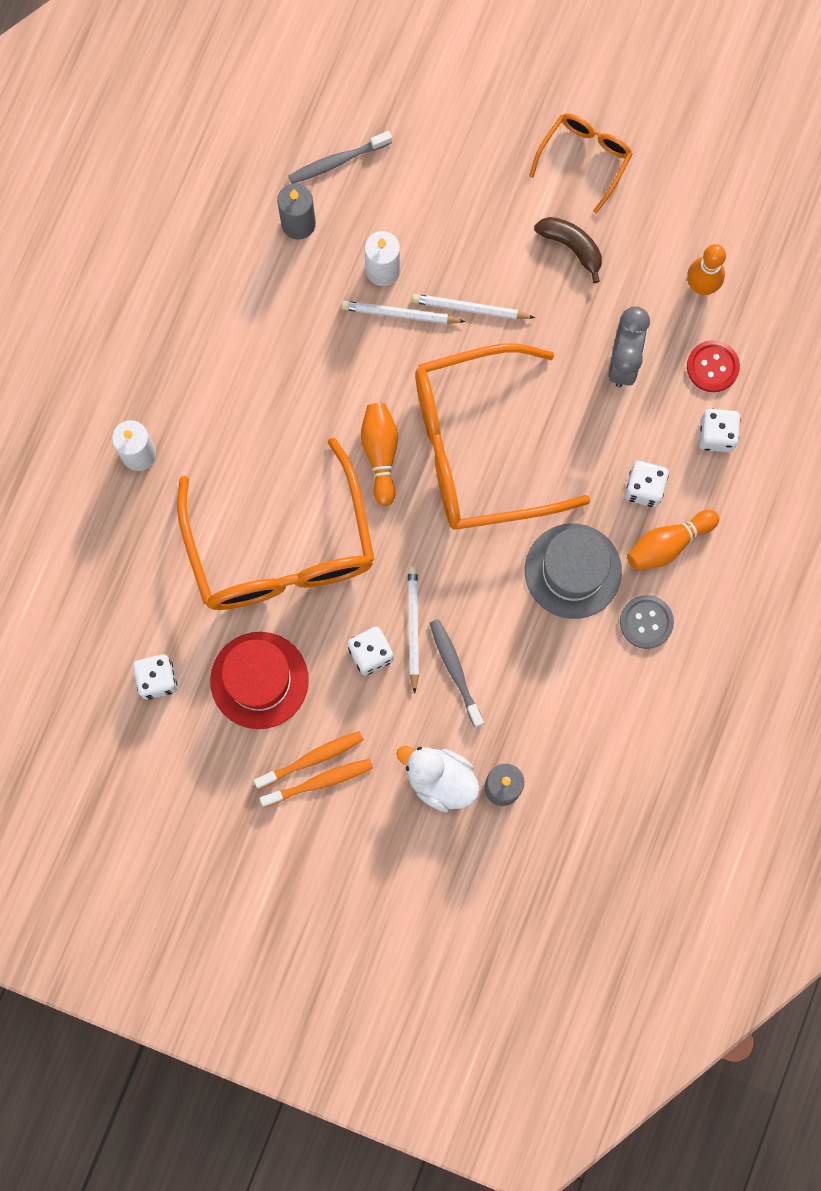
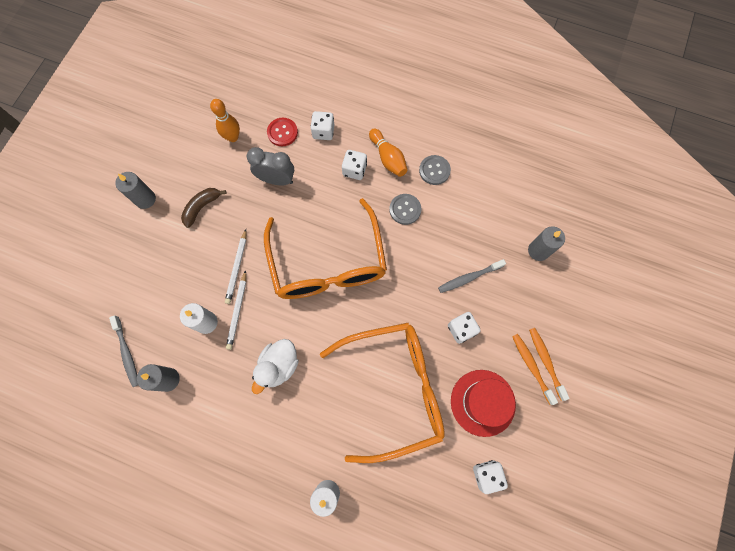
camera: 90 degrees left, 5 degrees down
(380, 454) = (330, 323): orange bowling pin -> none
(413, 627) = (443, 303): white pencil -> none
(440, 780) = (537, 287): white duck -> white duck (279, 366)
(573, 571) = (405, 209): grey hat -> grey button
(585, 158) = (145, 199): orange glasses -> grey candle

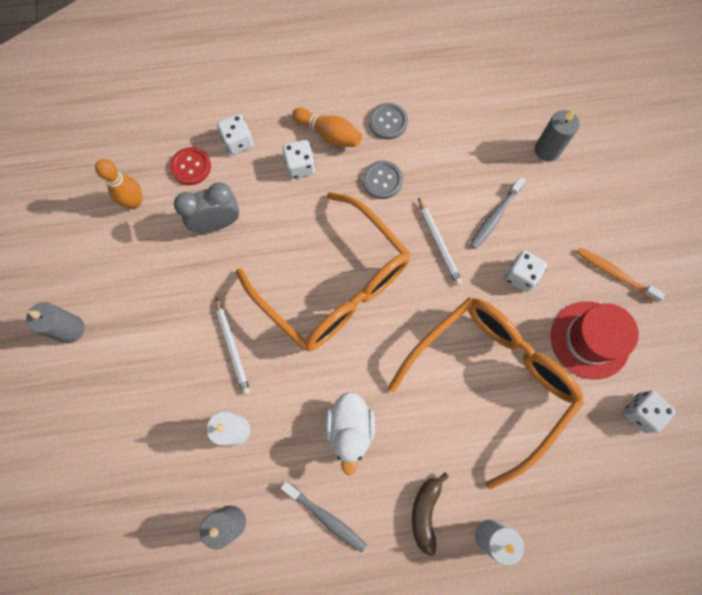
camera: 30 degrees left, 0 degrees up
(127, 352) = (160, 521): grey toothbrush -> grey toothbrush (325, 517)
(202, 207) = (147, 302): brown banana -> brown banana (425, 512)
(237, 311) = (264, 396): white pencil -> white pencil (439, 243)
(546, 362) = (625, 261): orange toothbrush -> none

